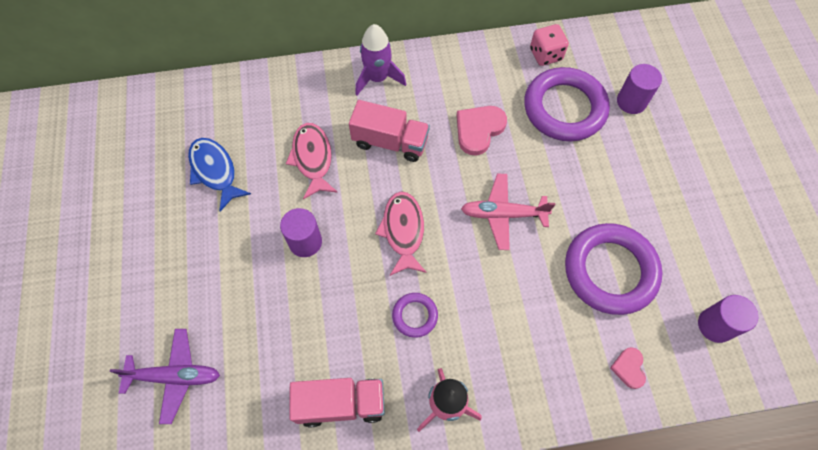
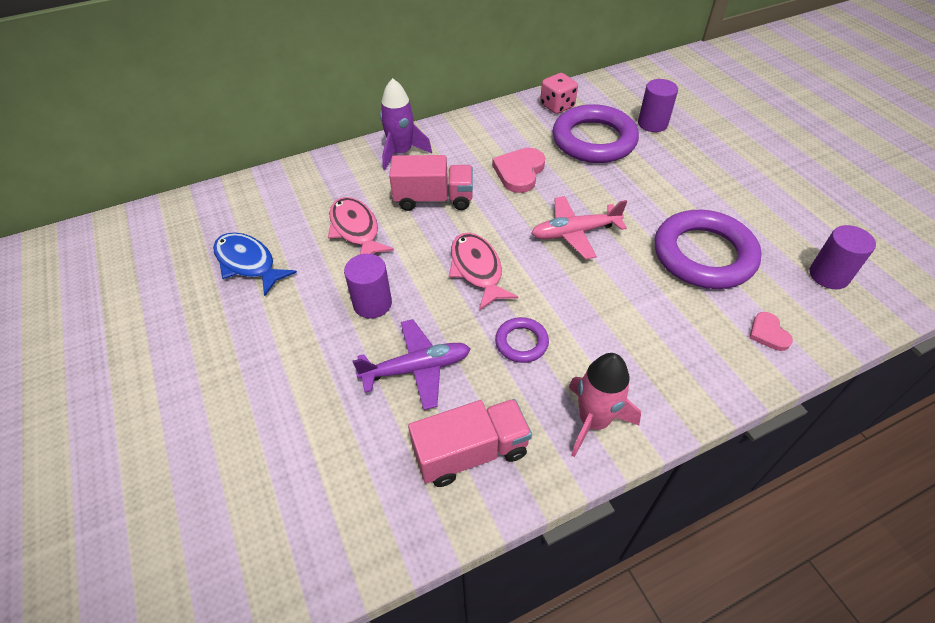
camera: 15 degrees left, 15 degrees down
(175, 376) = (251, 479): purple plane -> purple plane (417, 368)

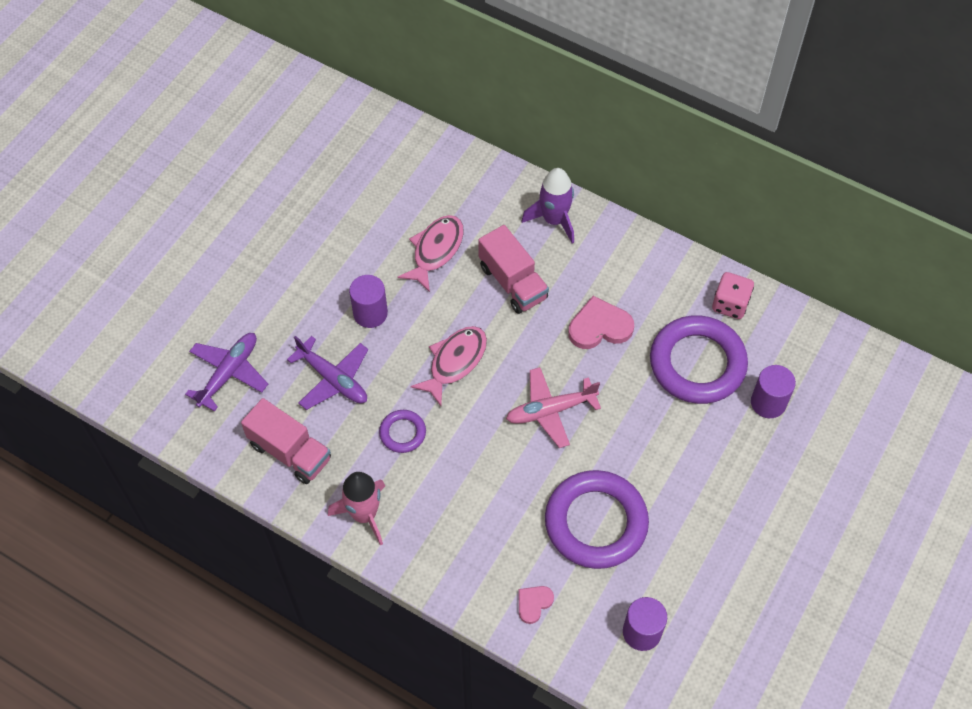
camera: 55 degrees right, 10 degrees up
(248, 263) = (350, 206): blue fish -> none
(325, 462) = (229, 373): none -> purple plane
(574, 233) = (550, 410): pink plane -> pink plane turned 60 degrees counterclockwise

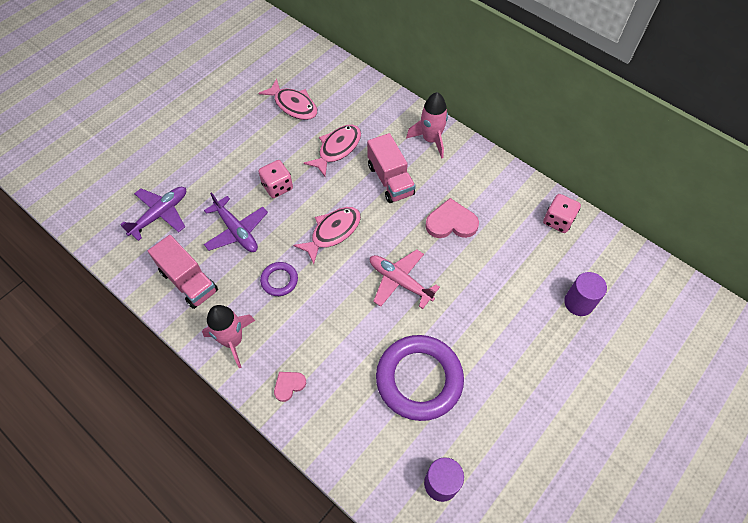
camera: 10 degrees right, 0 degrees up
(363, 197) = (293, 105): none -> pink fish
(370, 313) = (277, 187): purple cylinder -> pink dice
(533, 603) = (353, 440): pink heart -> pink heart (289, 385)
(550, 410) = (399, 281): pink plane -> pink plane turned 45 degrees clockwise
(554, 220) = (431, 139): purple rocket -> pink rocket
(697, 363) = (524, 262): purple ring -> none

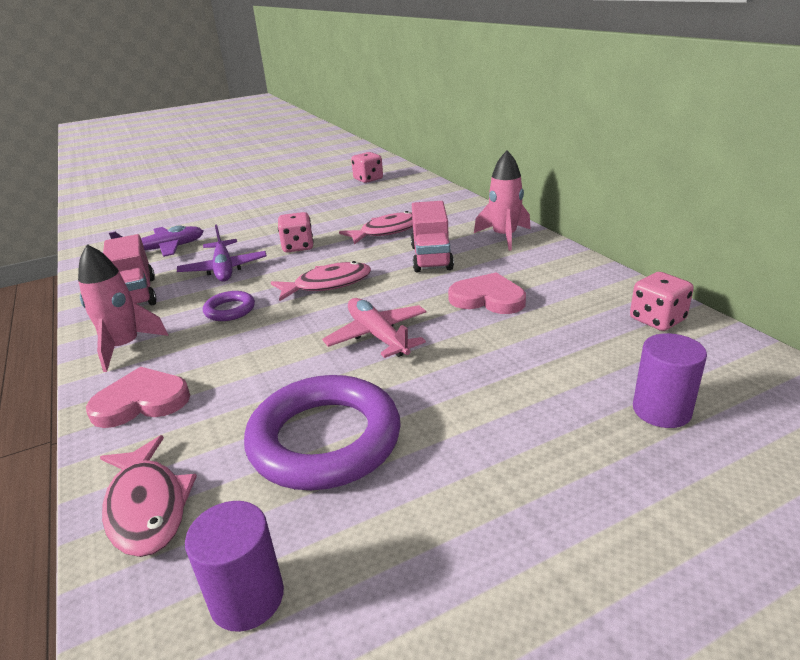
camera: 25 degrees right, 30 degrees down
(272, 60) = (368, 179): none -> pink dice
(289, 385) = (141, 401): pink heart -> pink heart, size x1.74
(293, 105) = (365, 203): pink fish -> pink fish (147, 506)

